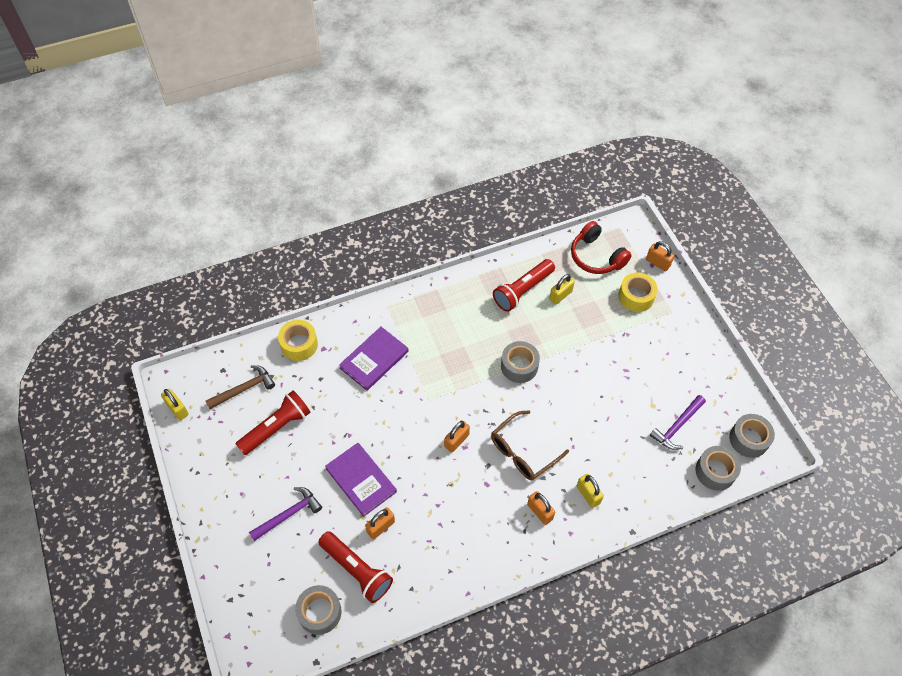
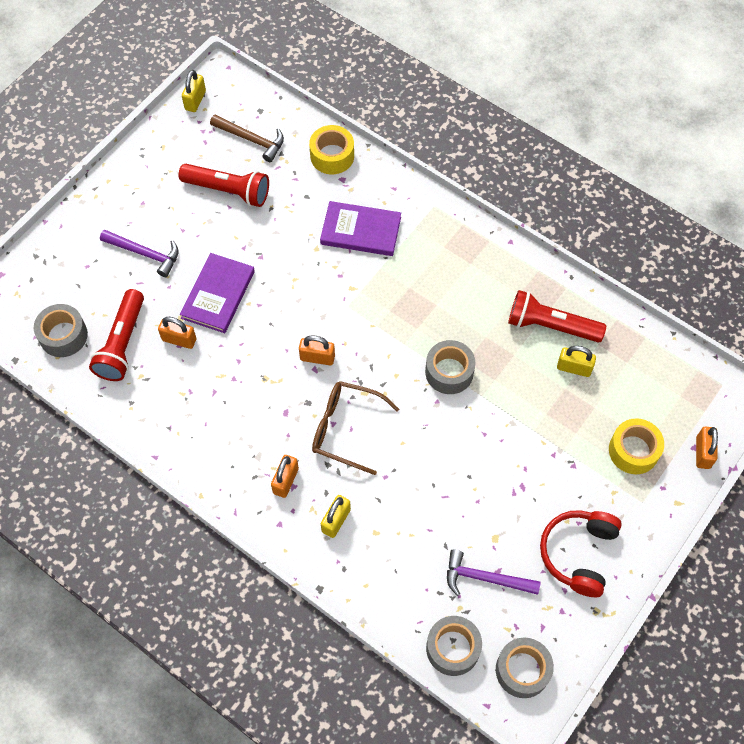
camera: 60 degrees right, 5 degrees up
(596, 257) = (658, 380): red headphones -> red headphones (578, 554)

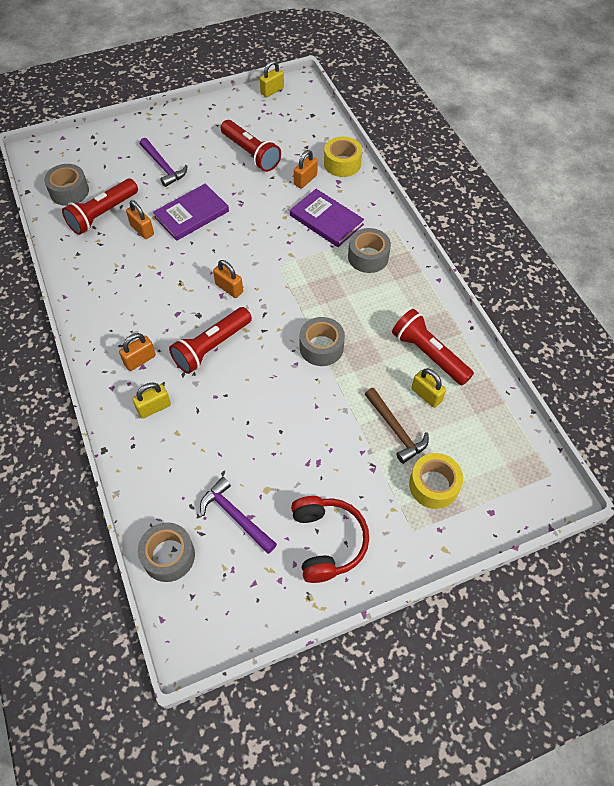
camera: 30 degrees right, 5 degrees down
(251, 140) = (292, 130): brown hammer -> brown hammer (395, 430)
(345, 429) = (211, 347): brown glasses -> red flashlight
(522, 670) = (211, 608): grey tape -> grey tape (368, 257)
(578, 554) = (327, 541): red headphones -> red headphones turned 120 degrees clockwise
(702, 453) = (496, 520): orange padlock -> orange padlock (305, 180)

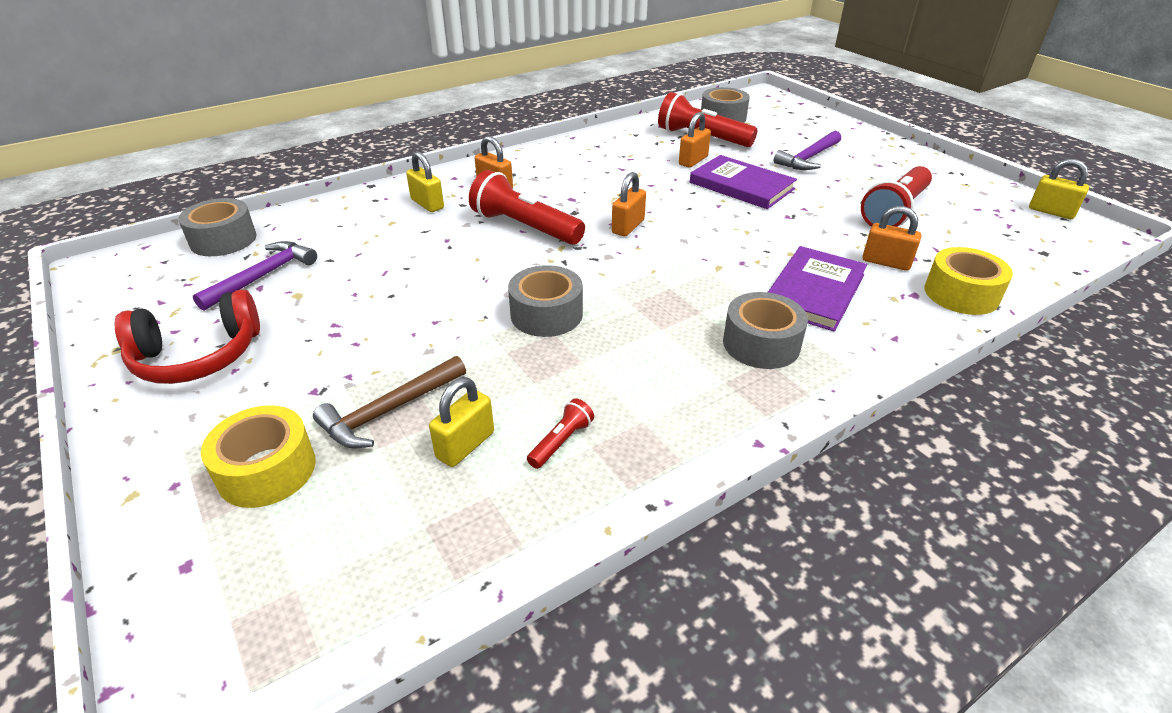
camera: 80 degrees right, 20 degrees down
(429, 354) = (561, 442): red flashlight -> red flashlight, size x0.46

